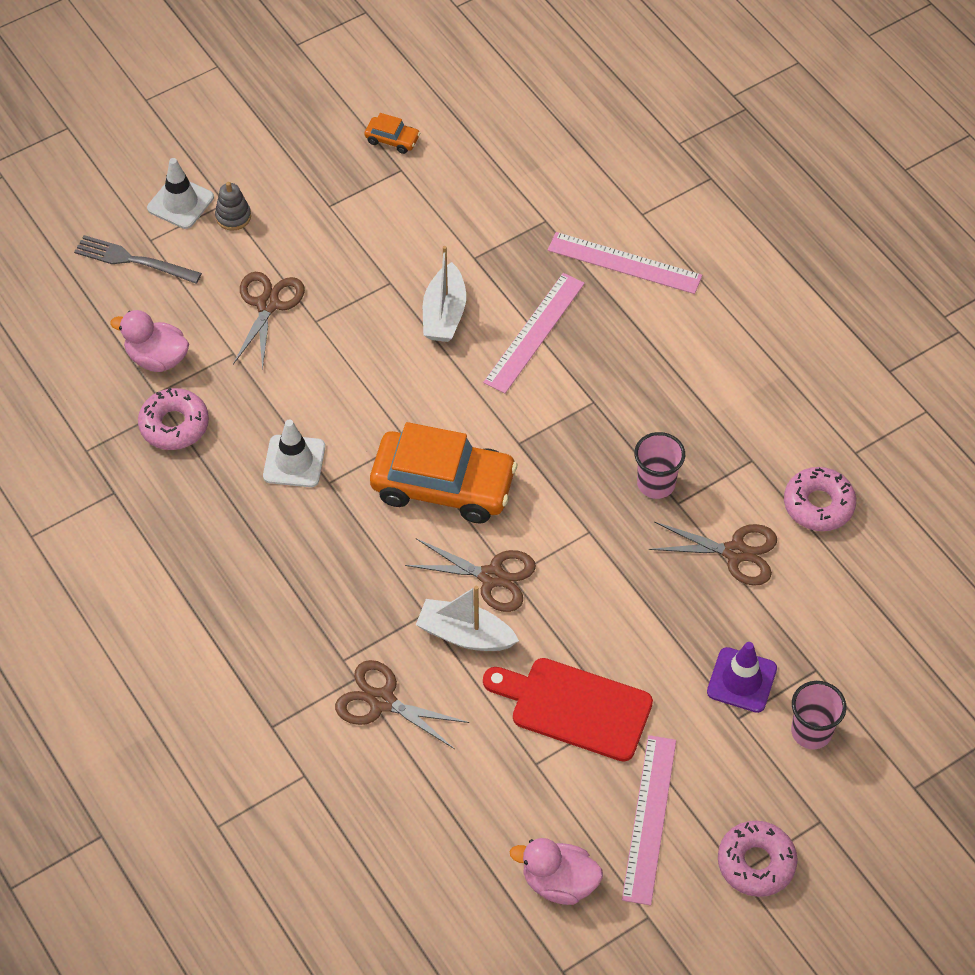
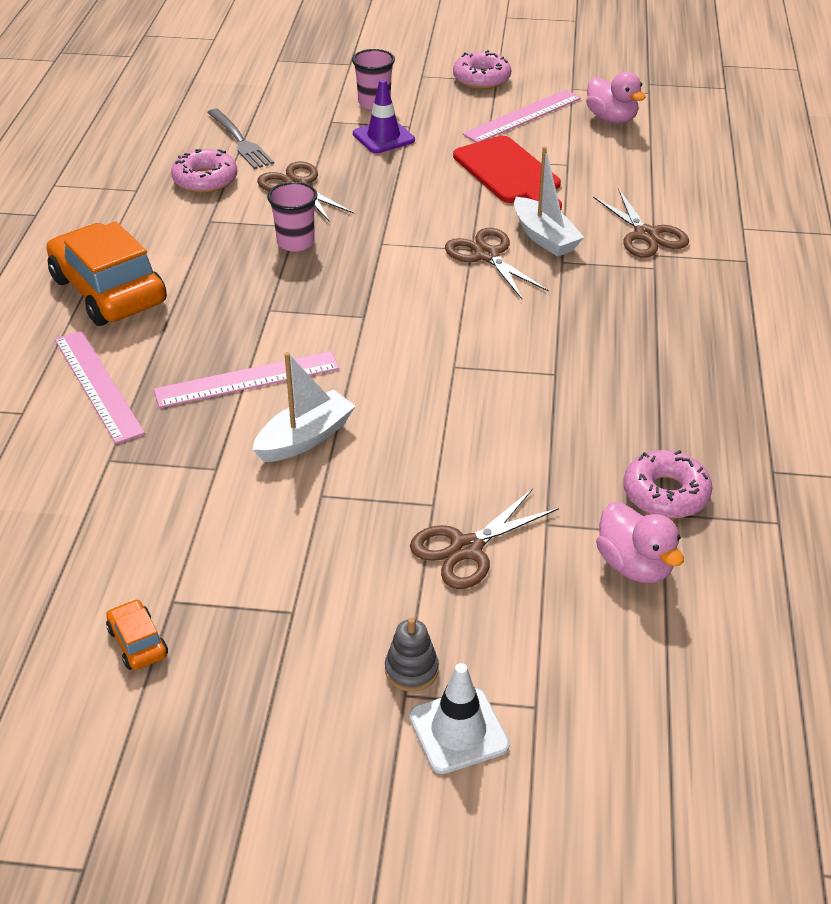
camera: 140 degrees left, 15 degrees down
(132, 260) = (579, 695): grey fork -> grey fork (241, 141)
(294, 461) = (572, 404): white traffic cone -> none
(443, 486) = (459, 322): orange car -> orange car (108, 291)

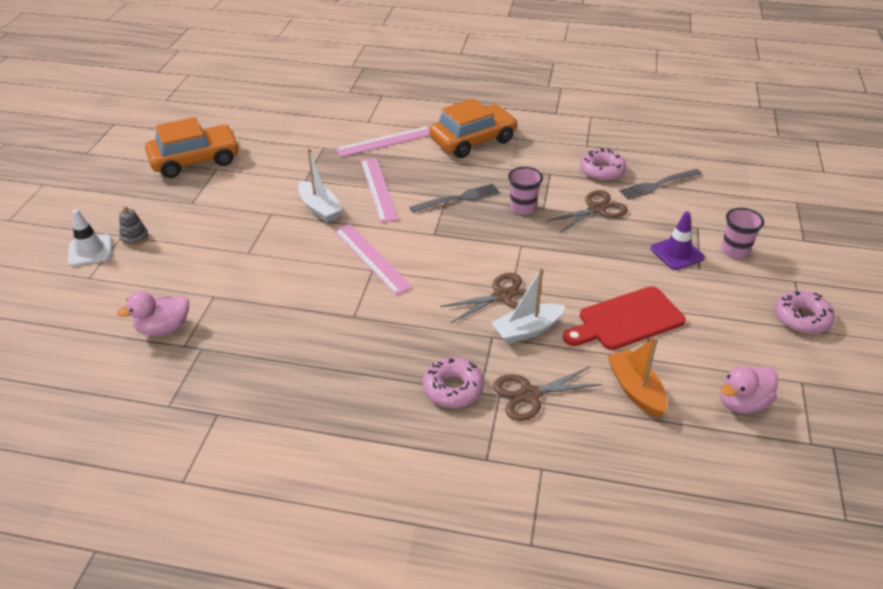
camera: 95 degrees right, 0 degrees up
(138, 642) = (195, 160): orange car -> orange car, size x2.38
(273, 298) = (459, 198): none -> grey fork
(466, 548) = (208, 262): brown scissors -> none
(522, 116) = (733, 339): pink ruler -> pink ruler (371, 258)
(615, 173) = (635, 390): none -> orange boat
(665, 494) = (217, 353): pink donut -> pink donut (453, 388)

